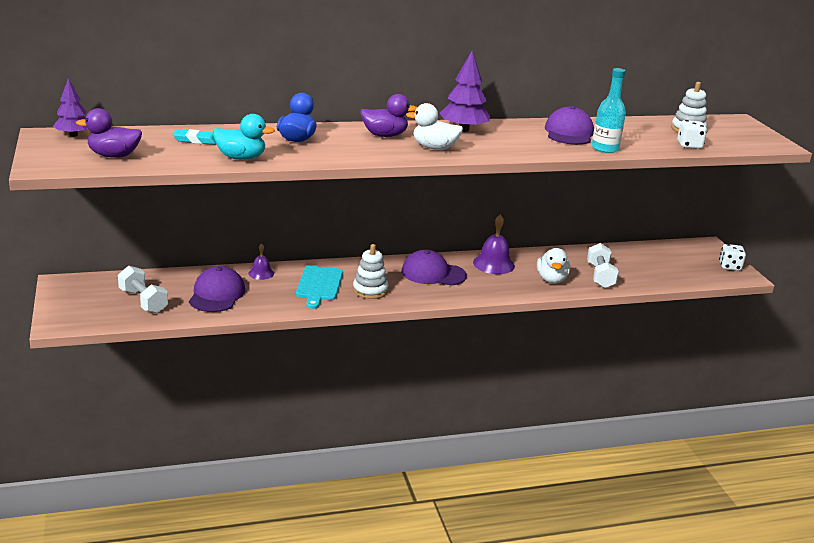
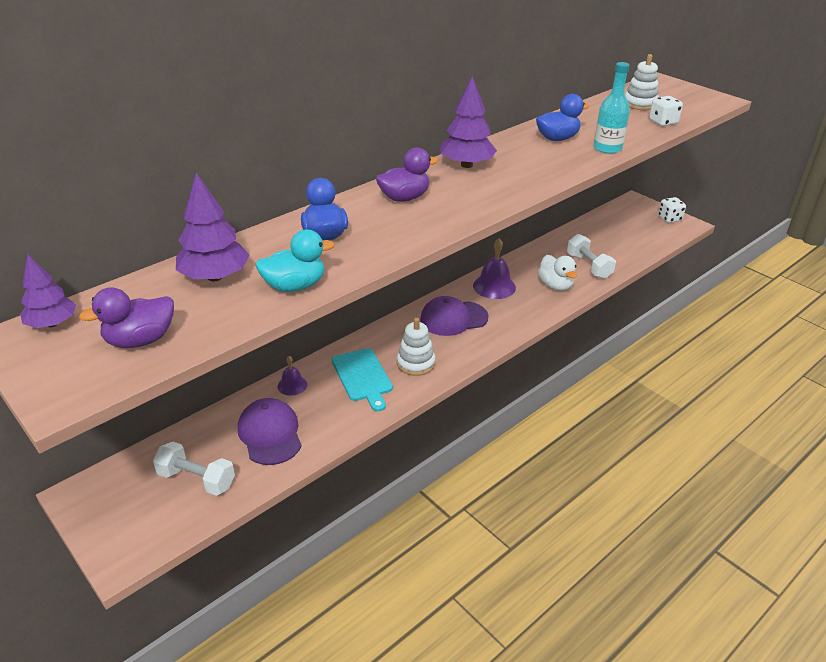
camera: 25 degrees left, 10 degrees up
(195, 140) = (215, 277): turquoise eraser -> purple tree
(434, 148) = (468, 199): white duck -> none
(569, 133) = (557, 138): purple cap -> blue duck

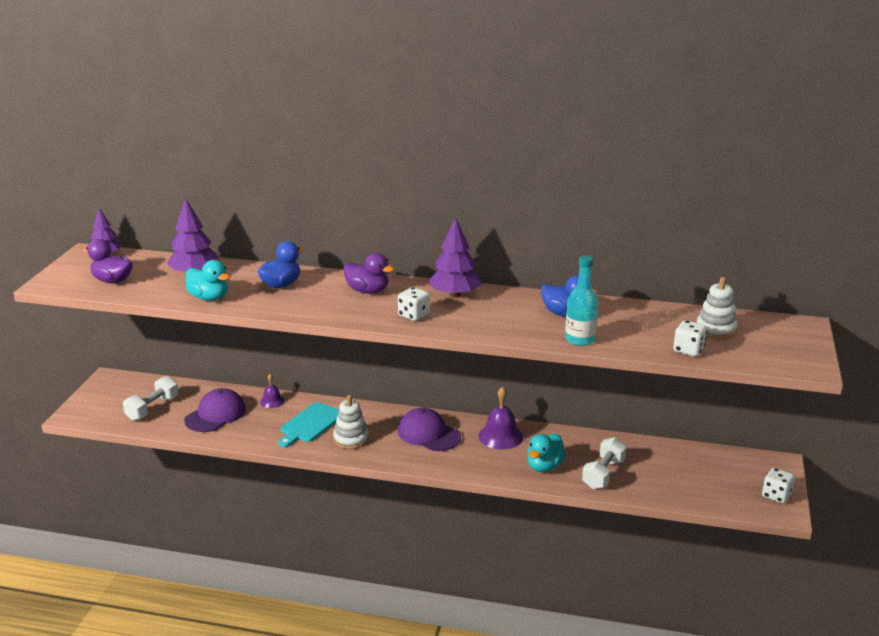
camera: 55 degrees right, 10 degrees down
(197, 479) = (152, 408): white dumbbell -> white dumbbell turned 45 degrees clockwise
(484, 194) = (414, 315): none -> white dice
(555, 285) = (544, 466): white duck -> turquoise duck

